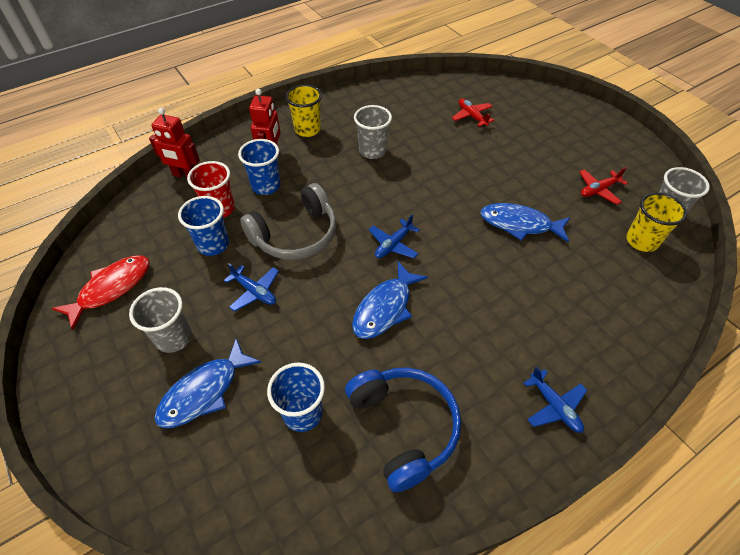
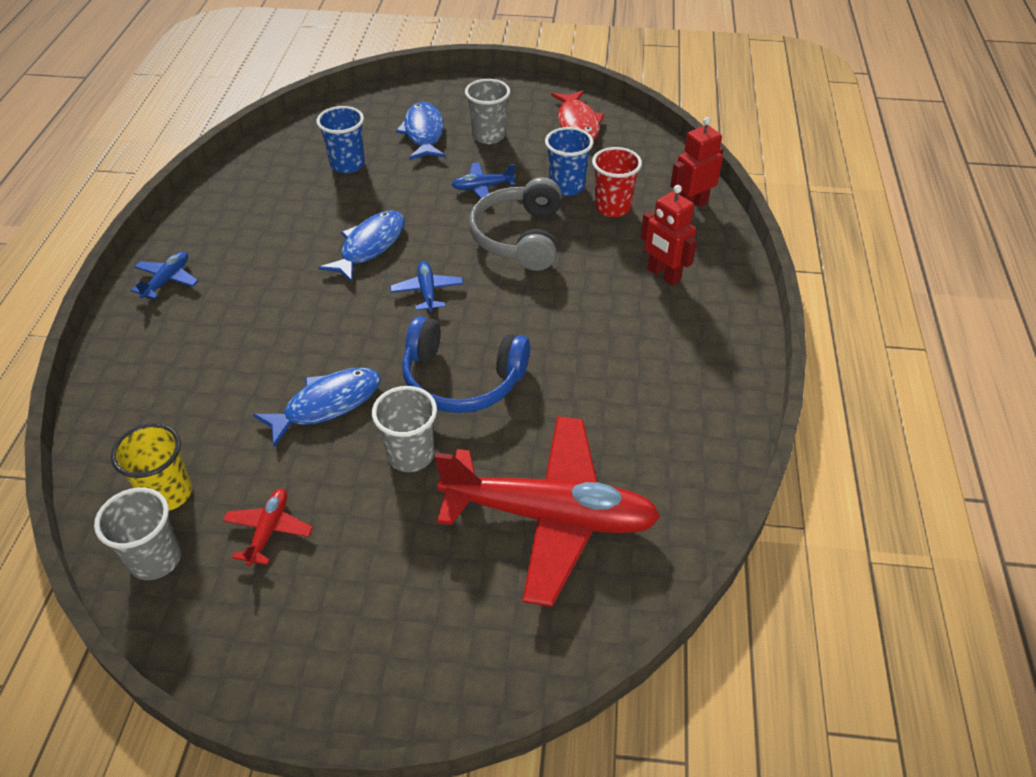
camera: 130 degrees right, 5 degrees down
(266, 186) = (614, 249): blue cup -> none
(307, 129) = (688, 328): yellow cup -> none
(372, 151) = (585, 361): grey cup -> grey cup (410, 455)
(385, 308) = (370, 246): blue fish -> blue fish turned 45 degrees clockwise
(404, 427) = (271, 201): blue headphones -> blue headphones (462, 379)
(472, 116) = (550, 516): red plane -> red plane, size x2.45
(554, 406) = (167, 280): blue plane -> blue plane turned 105 degrees clockwise

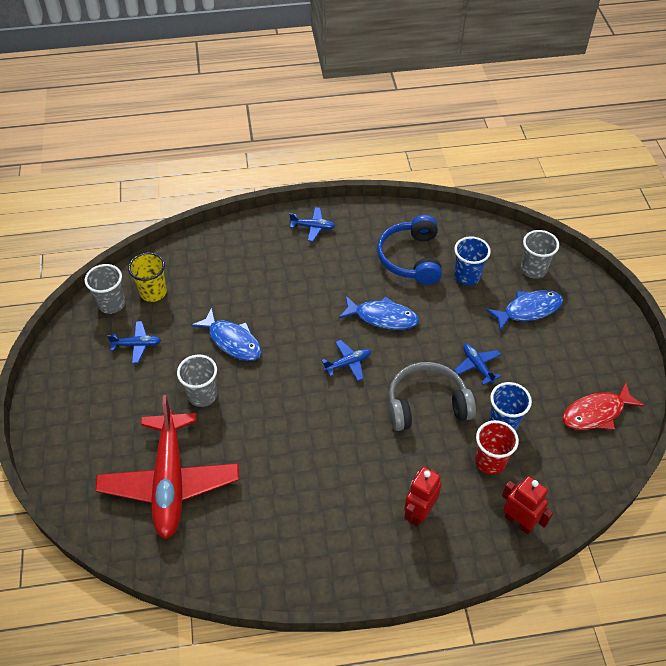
camera: 75 degrees right, 5 degrees up
(269, 530) = (137, 345): red plane -> blue plane
(462, 379) = (271, 405): blue headphones -> blue headphones (411, 258)
(488, 136) = (546, 353): grey cup -> grey cup (533, 269)

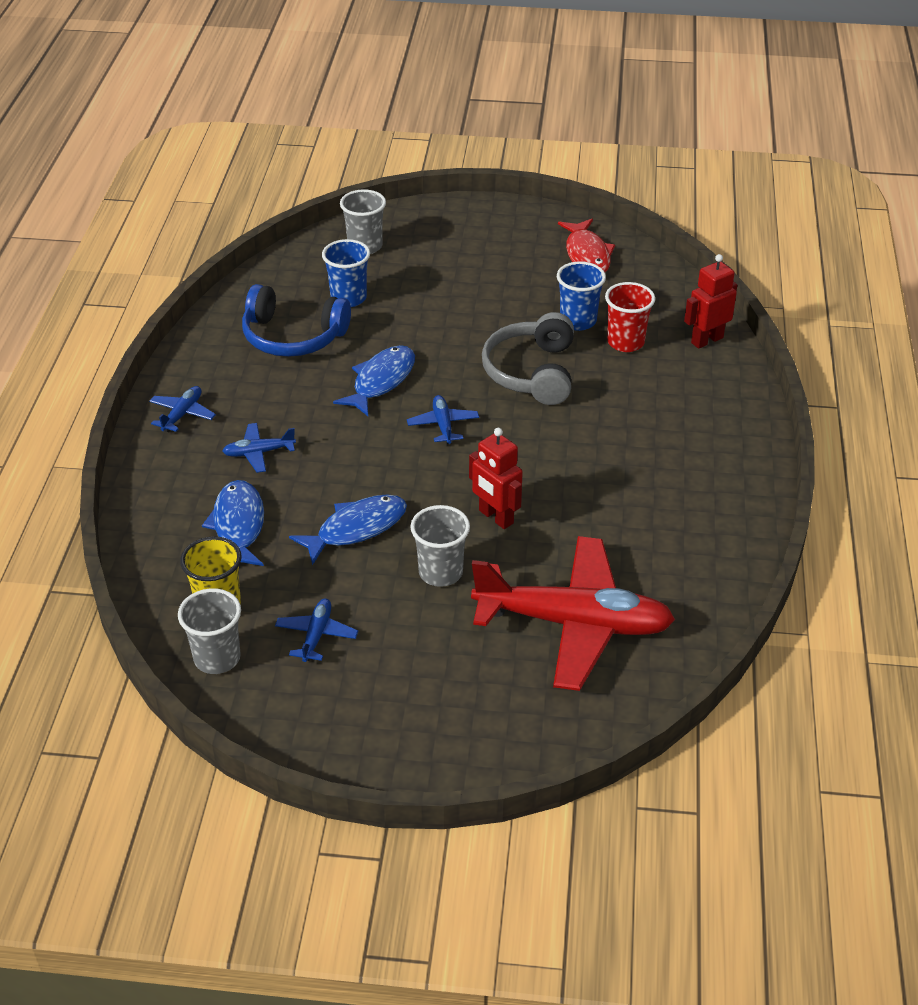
camera: 75 degrees left, 10 degrees down
(419, 513) = (678, 409): red robot -> red robot (495, 517)
(477, 366) = (491, 321): blue plane -> blue plane (259, 453)
(528, 310) = (425, 265): blue fish -> blue fish (238, 526)

